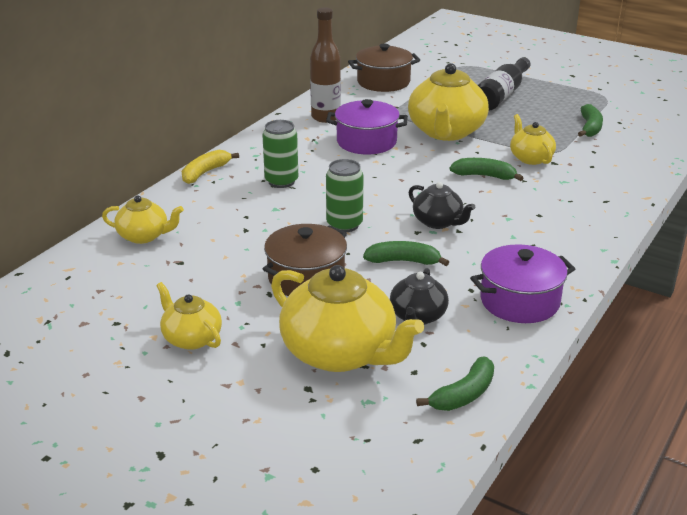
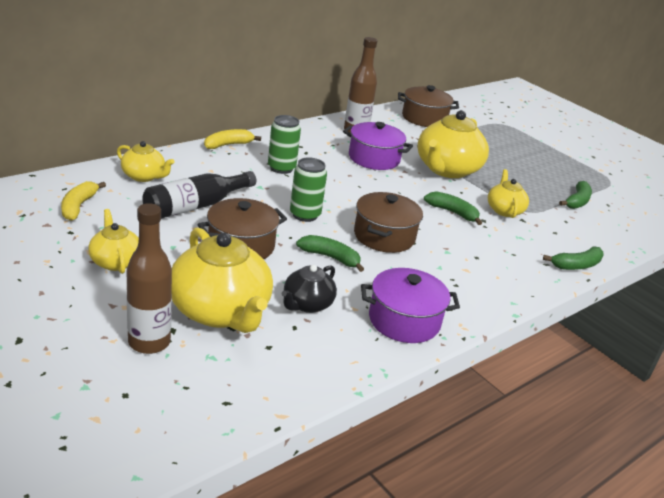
camera: 15 degrees right, 0 degrees up
(101, 292) = (78, 206): none -> yellow banana
(295, 409) = (149, 342): none -> brown bottle
(438, 222) = (384, 236): black teapot -> brown pot
(463, 395) = (294, 380): green banana -> green banana (576, 265)
(501, 95) = (517, 155): black bottle -> black bottle (195, 206)

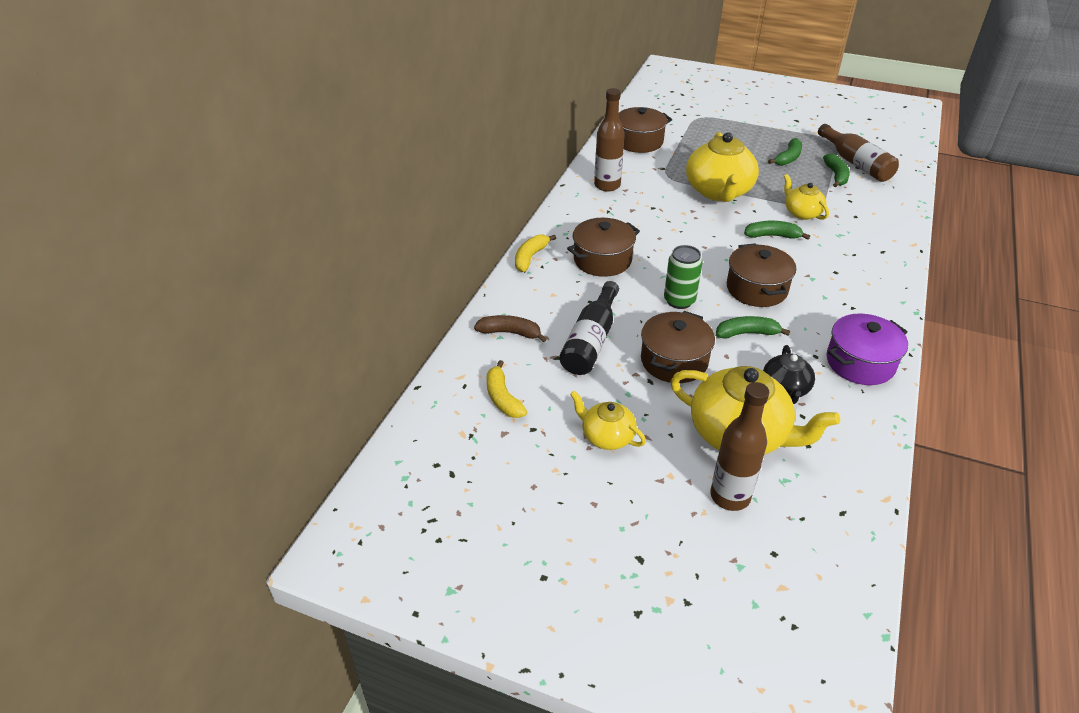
camera: 25 degrees left, 10 degrees up
(144, 176) = (510, 333): yellow teapot -> brown banana
(281, 168) = (602, 260): green can -> brown pot
(374, 158) = (655, 209): purple pot -> none
(576, 265) = (901, 241): green banana -> green banana (788, 158)
(610, 202) = (856, 163): none -> brown bottle

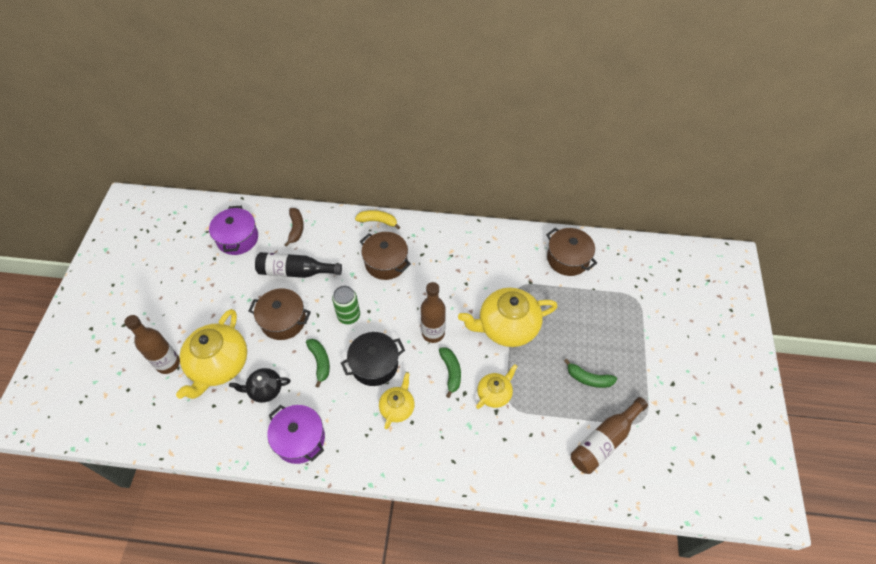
camera: 75 degrees right, 15 degrees up
(503, 398) = (237, 238): yellow banana -> purple pot
(607, 185) = (487, 248): brown bottle -> brown bottle (433, 333)
(607, 436) = (211, 295): yellow teapot -> yellow teapot (397, 407)
(756, 289) = (374, 365): brown pot -> black pot
(836, 175) = (572, 422): green banana -> none

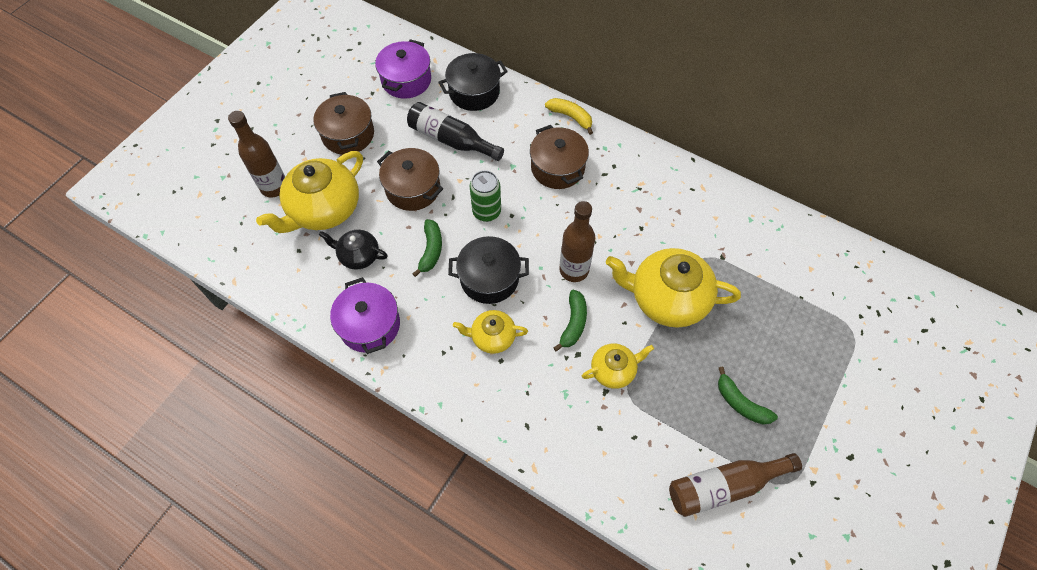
camera: 25 degrees right, 5 degrees up
(296, 229) = (474, 92): brown banana -> black pot
(397, 407) = (492, 337): yellow teapot -> yellow teapot turned 135 degrees counterclockwise
(568, 259) = (785, 247): brown pot -> brown pot (348, 134)

